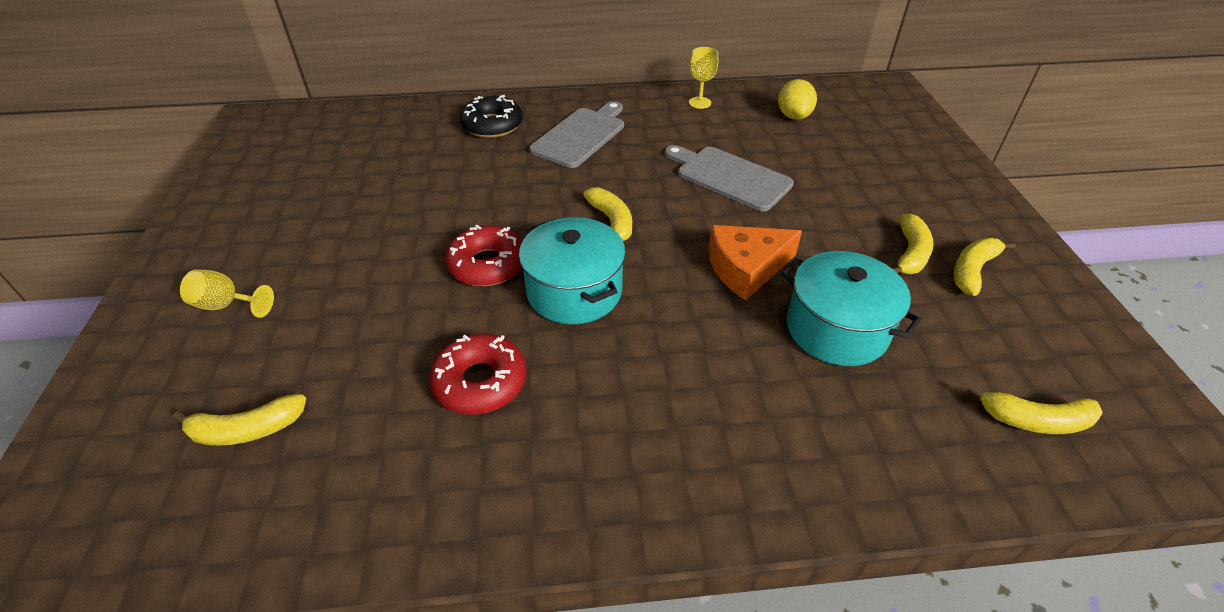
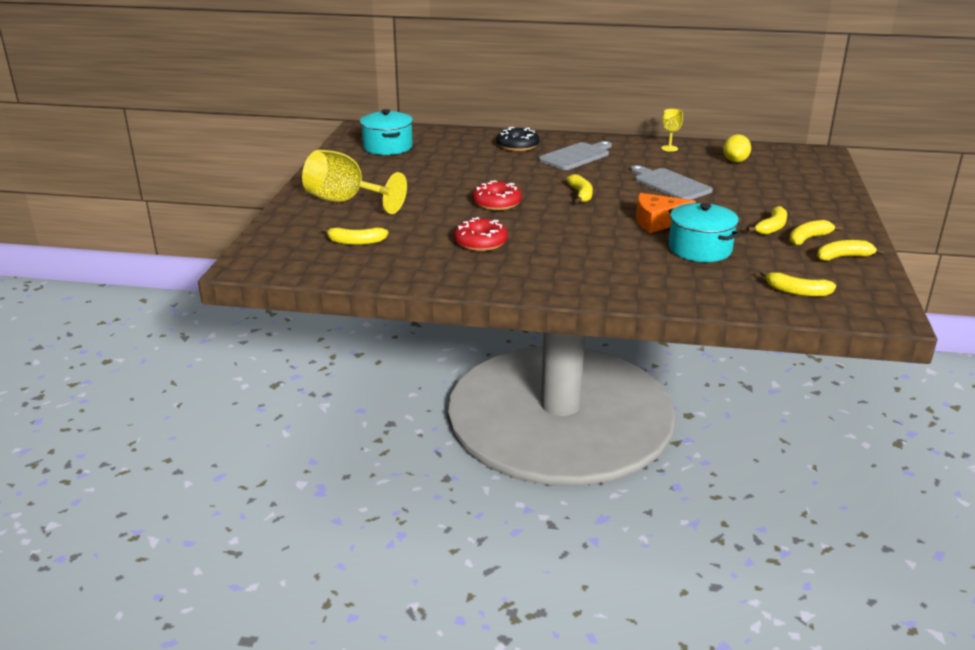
camera: 15 degrees right, 15 degrees down
(226, 305) = (345, 201): yellow goblet -> yellow goblet, size x2.18
(574, 291) = (545, 218): turquoise pot -> turquoise pot (387, 147)
(1044, 308) = (843, 257): none -> yellow banana

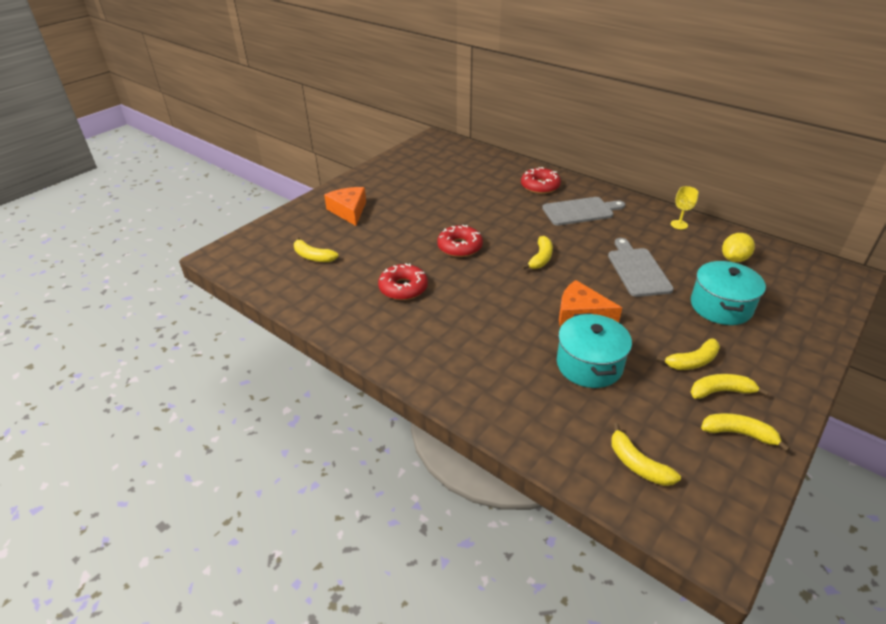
camera: 30 degrees right, 10 degrees up
(345, 201) = (349, 211): yellow goblet -> orange cheese
(387, 147) = (435, 162): turquoise pot -> turquoise pot (721, 306)
(517, 146) = (540, 186): black donut -> red donut

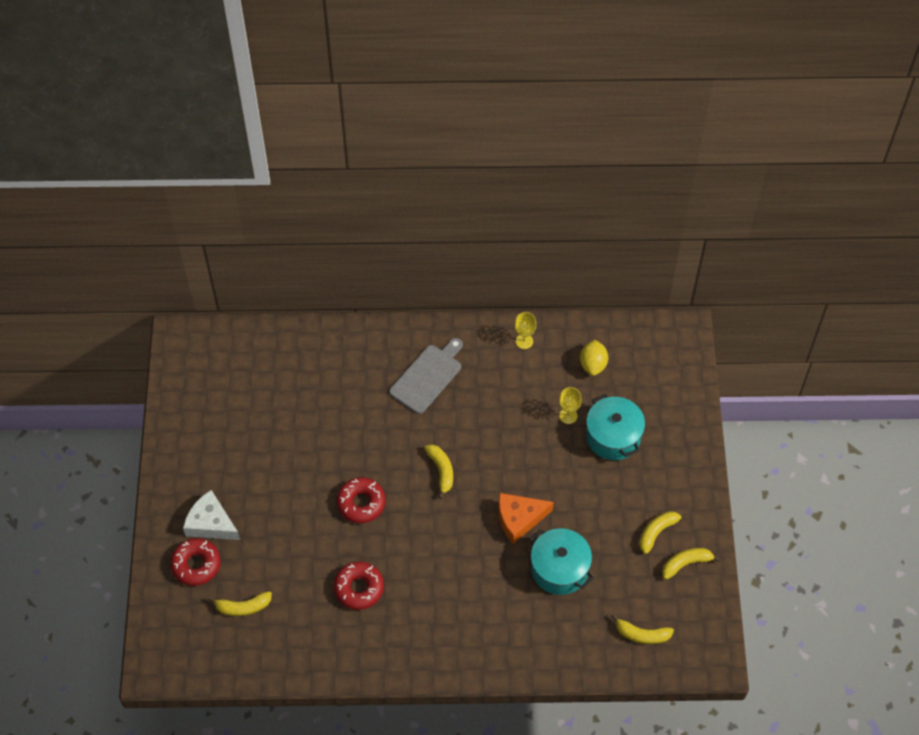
camera: 40 degrees left, 20 degrees up
(349, 211) = (211, 523): orange cheese -> white cheese
(540, 186) = (362, 359): red donut -> red donut (196, 564)
(637, 270) = (528, 432): grey cutting board -> none
(685, 276) = (568, 416): none -> yellow goblet
(692, 361) = (625, 514): yellow banana -> none

